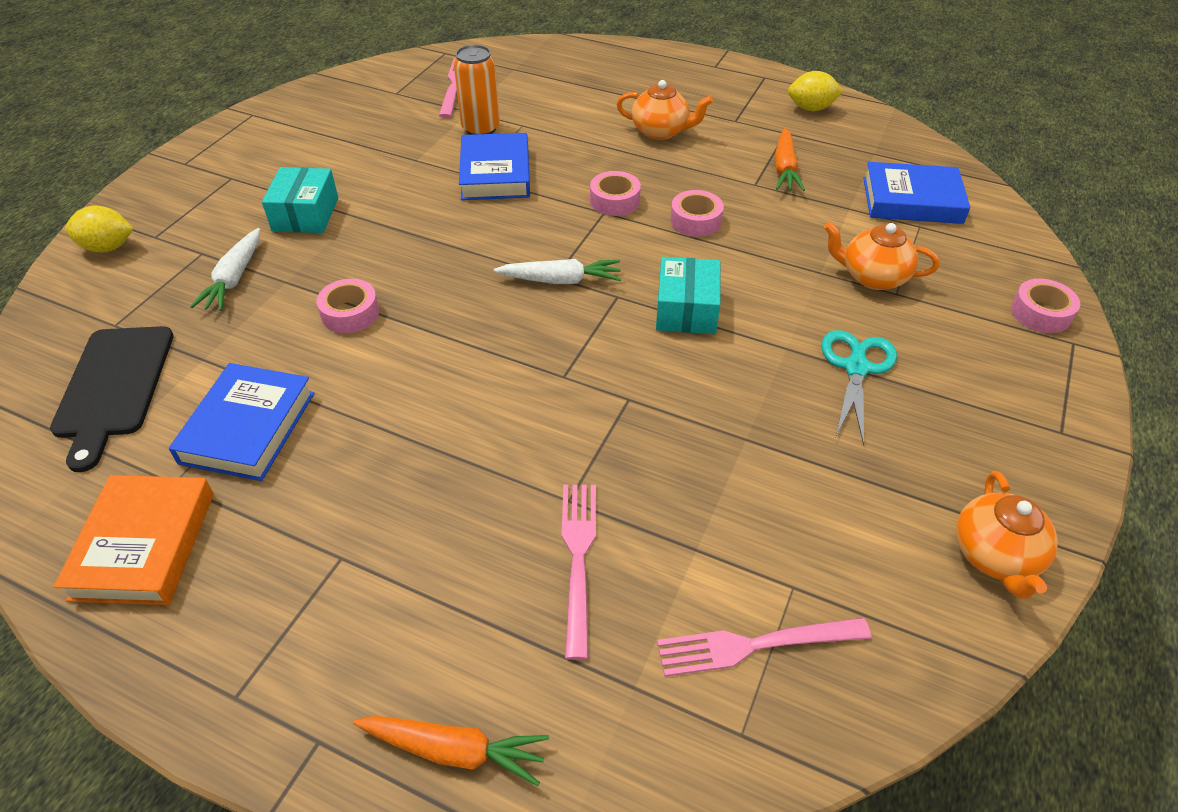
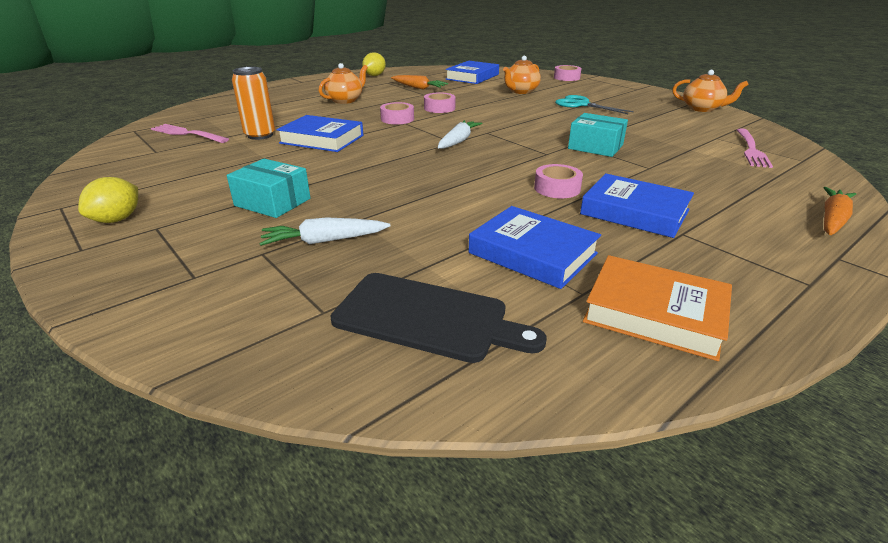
camera: 65 degrees left, 15 degrees down
(108, 247) = (170, 308): yellow lemon -> yellow lemon (117, 219)
(234, 278) = (324, 241): white carrot -> white carrot turned 135 degrees clockwise
(350, 313) = (427, 201): pink tape -> pink tape (557, 188)
(389, 501) = (634, 212): none -> blue book
(578, 559) = (693, 172): pink fork -> none
(686, 310) = (513, 122): turquoise box -> turquoise box (595, 147)

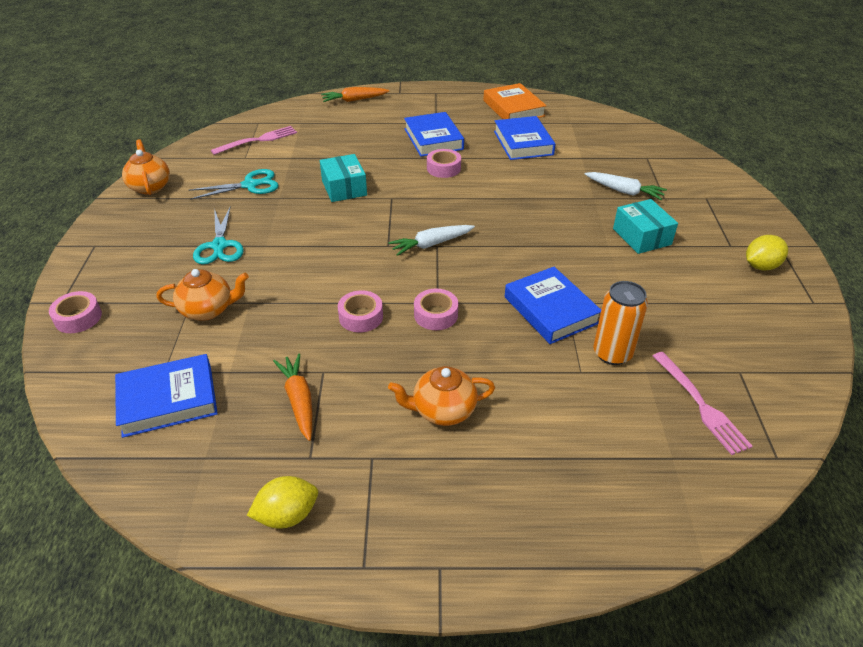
camera: 140 degrees left, 10 degrees up
(427, 318) = (604, 139): black cutting board -> none
(656, 127) = (250, 185): none -> turquoise scissors

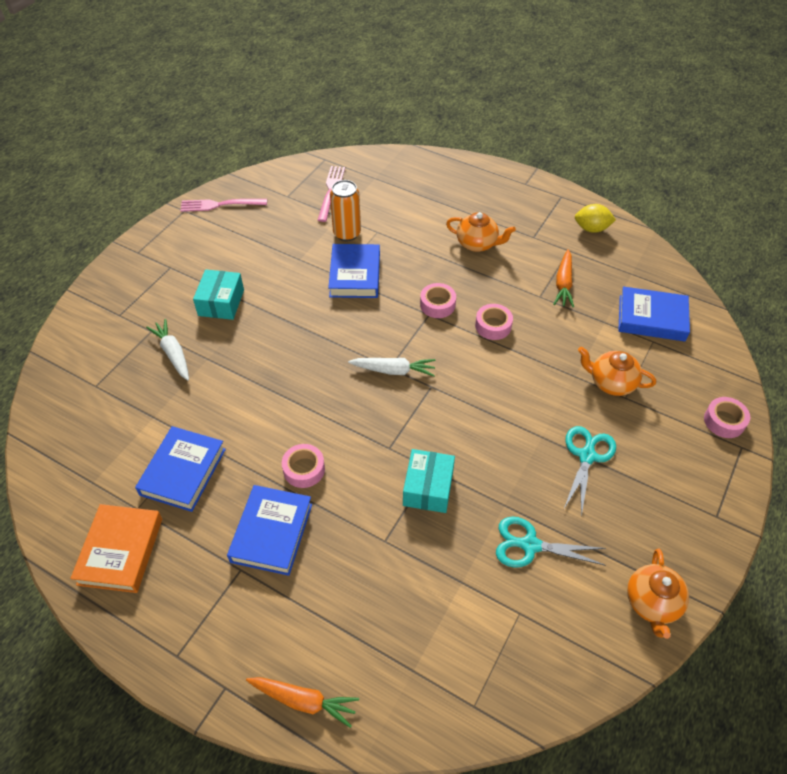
camera: 150 degrees left, 10 degrees up
(258, 140) = (490, 650): pink fork -> pink fork (220, 205)
(761, 266) = (175, 244): yellow lemon -> none

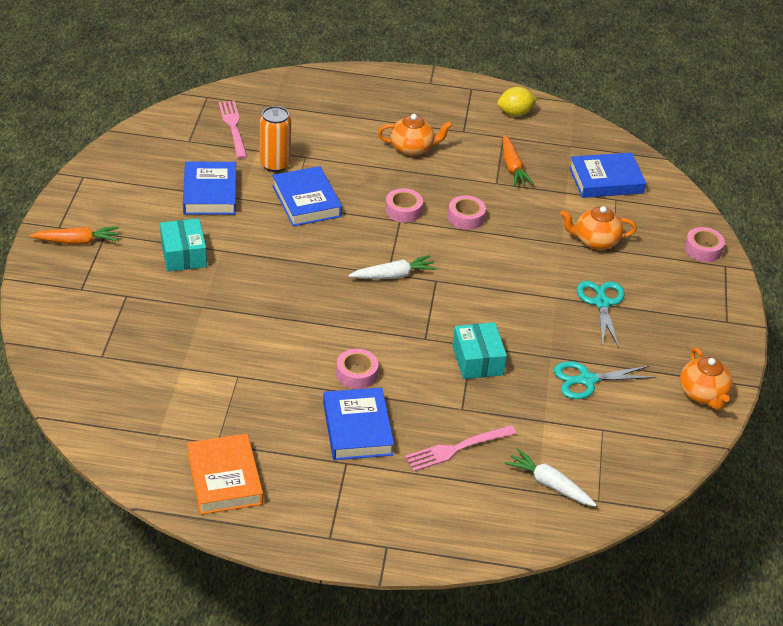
camera: 25 degrees left, 10 degrees down
(173, 353) = (164, 310): white carrot -> white carrot (549, 484)
(183, 472) = (242, 404): blue book -> blue book (210, 193)
(220, 205) = (120, 163): pink fork -> pink fork (457, 448)
(304, 701) = (459, 536): orange carrot -> orange carrot (77, 241)

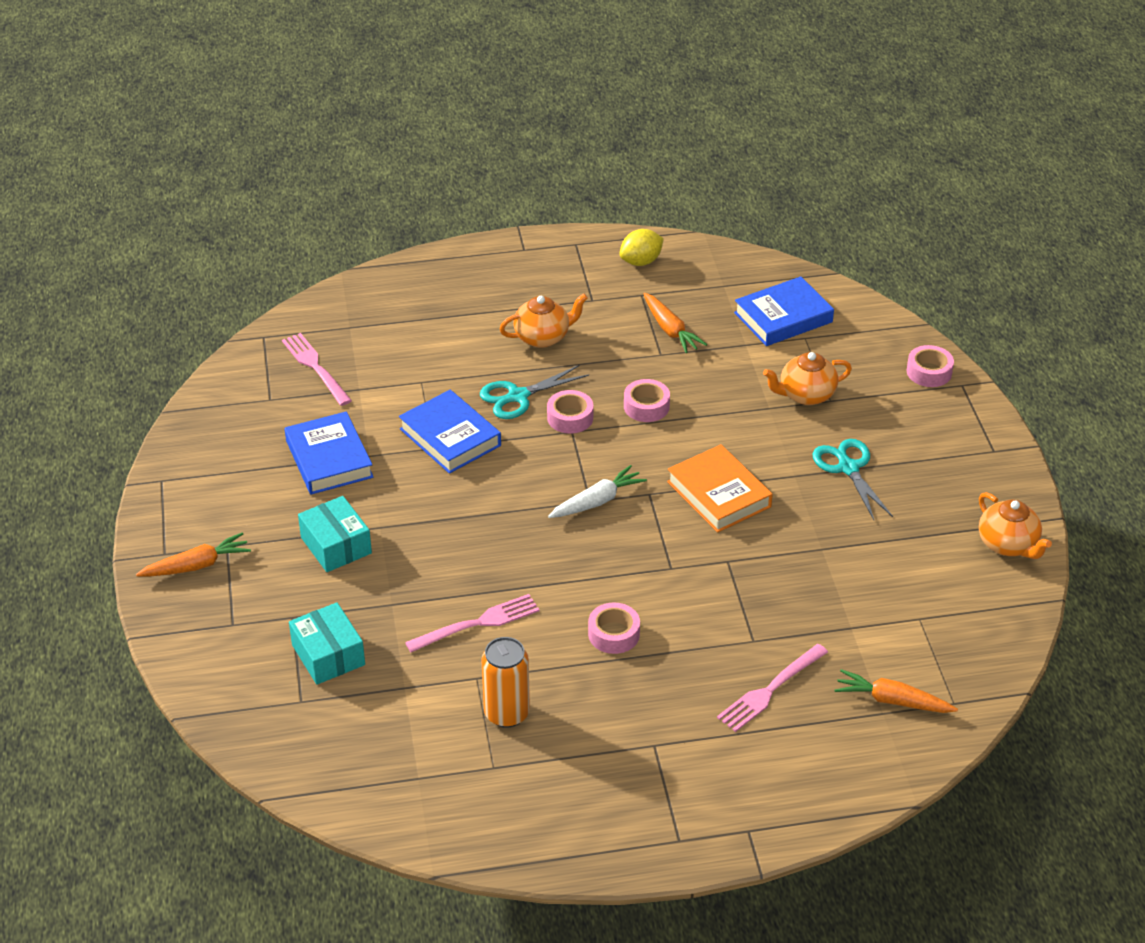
camera: 15 degrees left, 0 degrees up
(225, 478) = (524, 807): orange book -> orange book (719, 494)
(258, 338) = (477, 623): none -> pink fork
(275, 164) = (389, 401): orange can -> orange can (507, 713)
(357, 429) = (646, 700): blue book -> none
(477, 360) = (743, 577): turquoise box -> turquoise box (328, 655)
(549, 484) = (892, 701): white carrot -> orange carrot
(587, 380) = (875, 565): turquoise scissors -> turquoise scissors (518, 396)

